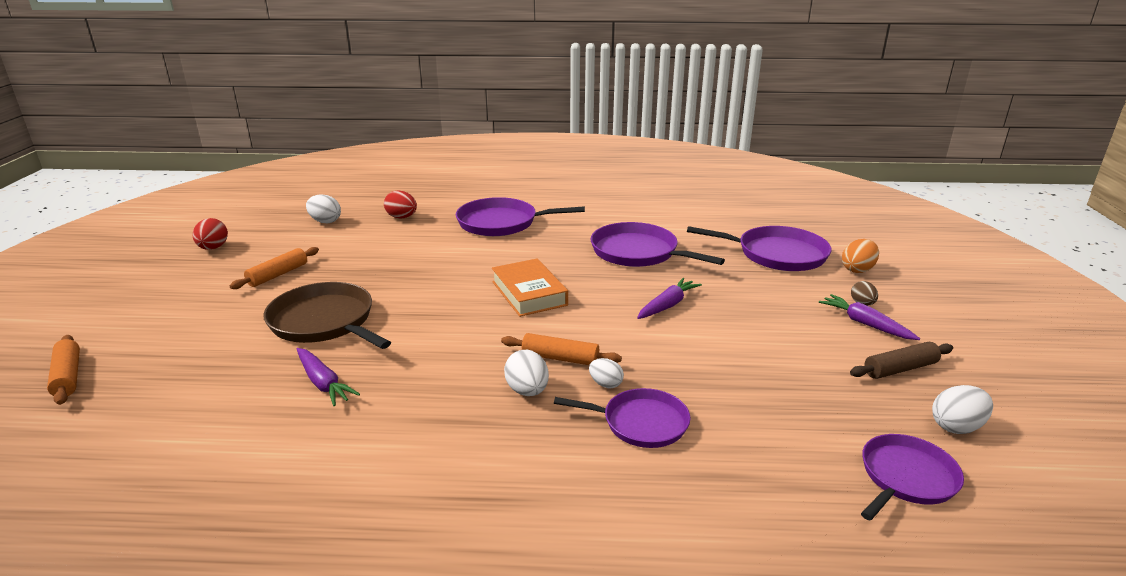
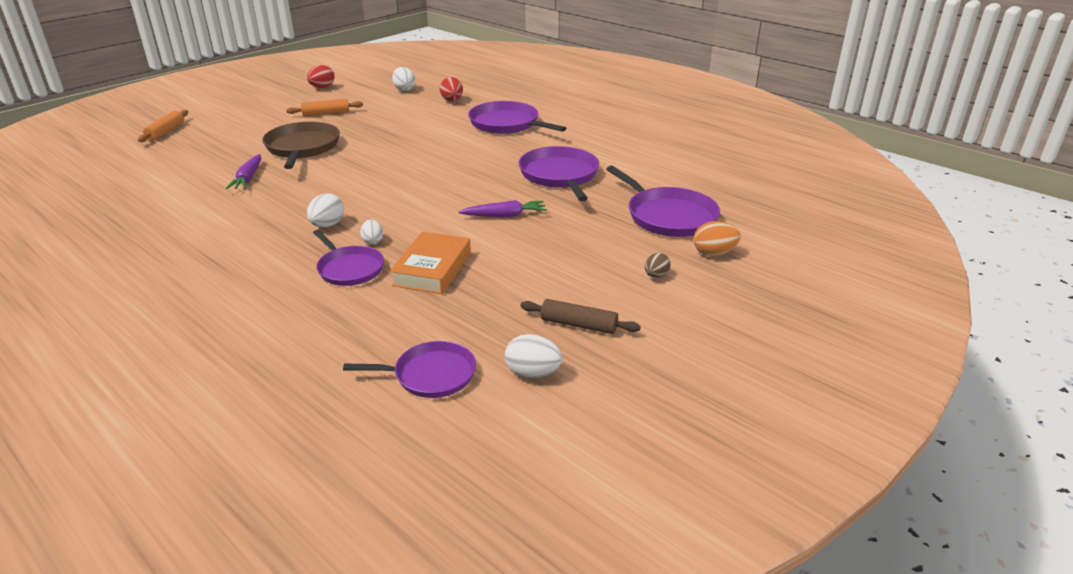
camera: 40 degrees right, 5 degrees up
(529, 293) = (434, 174): orange book -> orange book (432, 269)
(560, 358) = (377, 217): orange rolling pin -> none
(865, 324) = (624, 288): purple carrot -> none

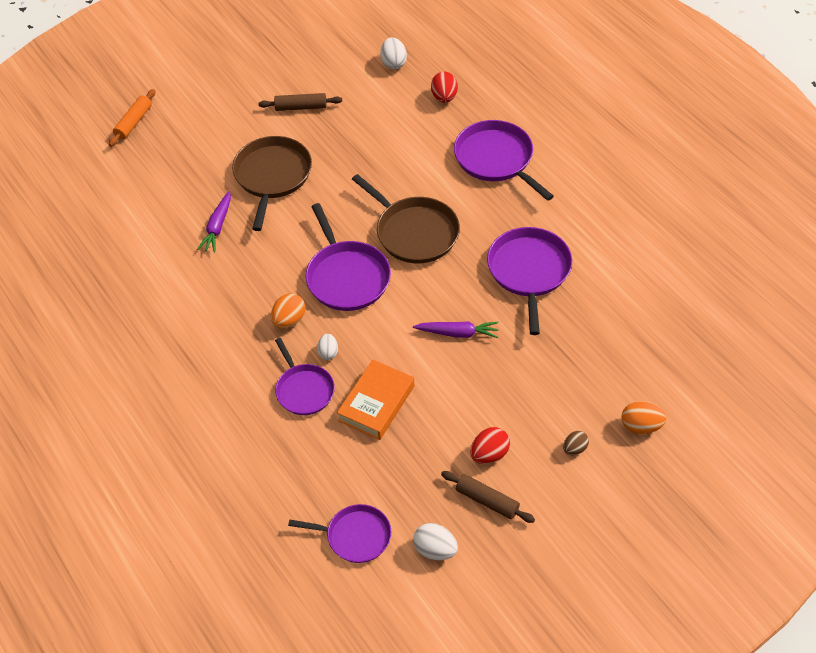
camera: 15 degrees right, 20 degrees up
(322, 87) = (300, 45): red egg -> red egg (489, 454)
(326, 113) = (301, 107): orange rolling pin -> brown rolling pin
(327, 225) = (289, 320): white egg -> orange egg
(444, 164) = (414, 232): none -> brown pan
(668, 216) = (618, 361): purple pan -> purple pan (346, 277)

